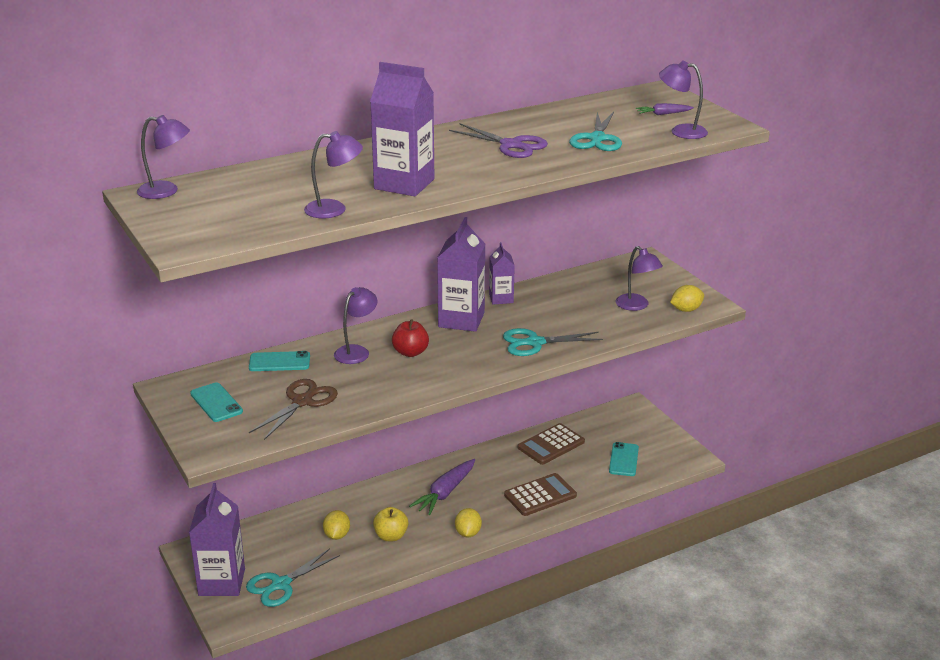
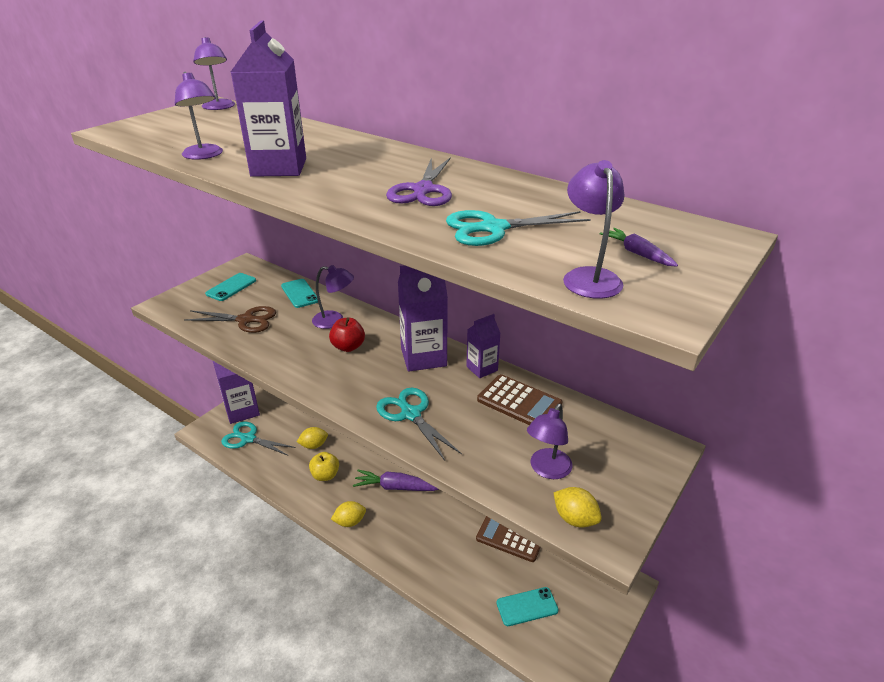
camera: 65 degrees right, 5 degrees up
(540, 495) = (428, 555): brown calculator -> brown calculator (519, 402)

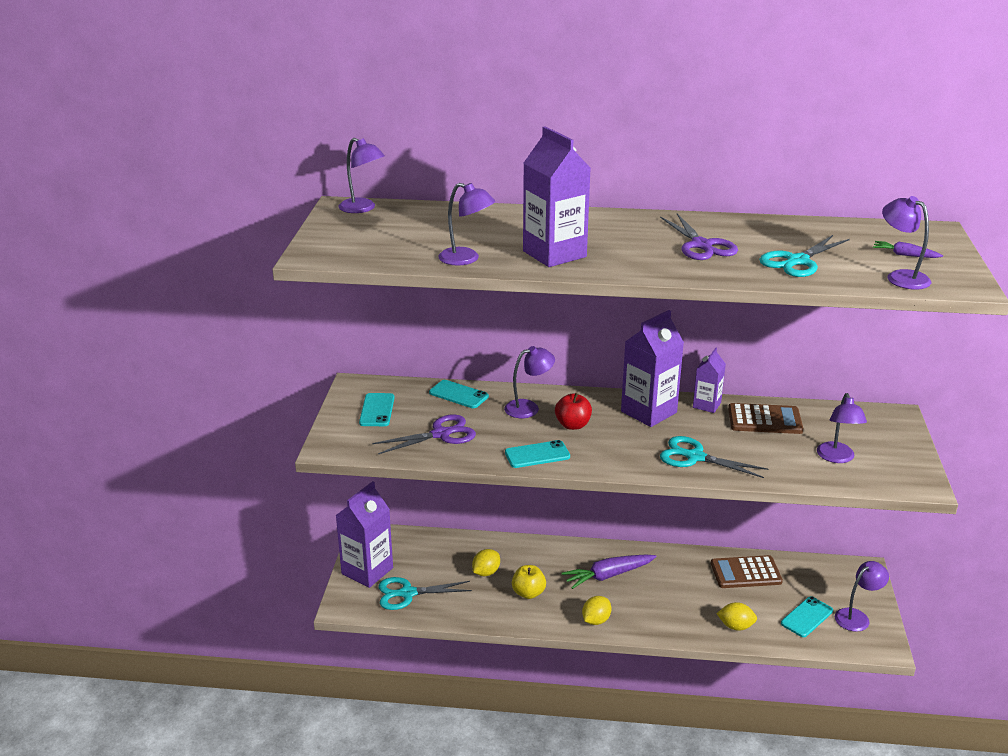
camera: 30 degrees left, 5 degrees down
(246, 320) = (441, 434): brown scissors -> purple scissors
(288, 362) = (537, 455): none -> turquoise phone
(575, 519) = (887, 480): yellow lemon -> yellow lemon (735, 626)
(576, 631) = (857, 617): none -> purple lamp

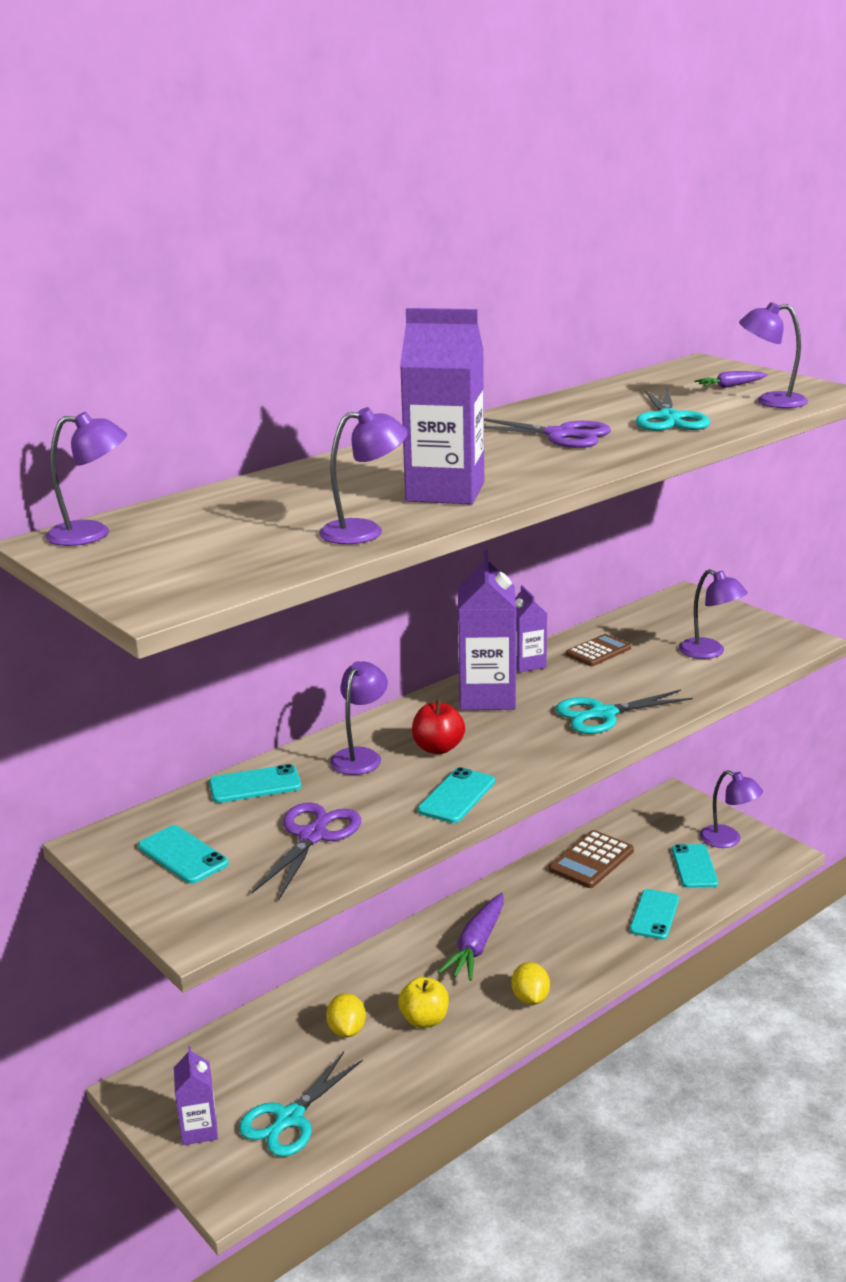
camera: 45 degrees left, 5 degrees down
(367, 571) = (199, 1129): purple carton -> purple carton, size x0.57
(735, 626) = (654, 914): yellow lemon -> turquoise phone
(764, 420) = (598, 651): brown calculator -> brown calculator, size x0.67
(857, 617) = (728, 840): purple lamp -> purple lamp turned 120 degrees clockwise

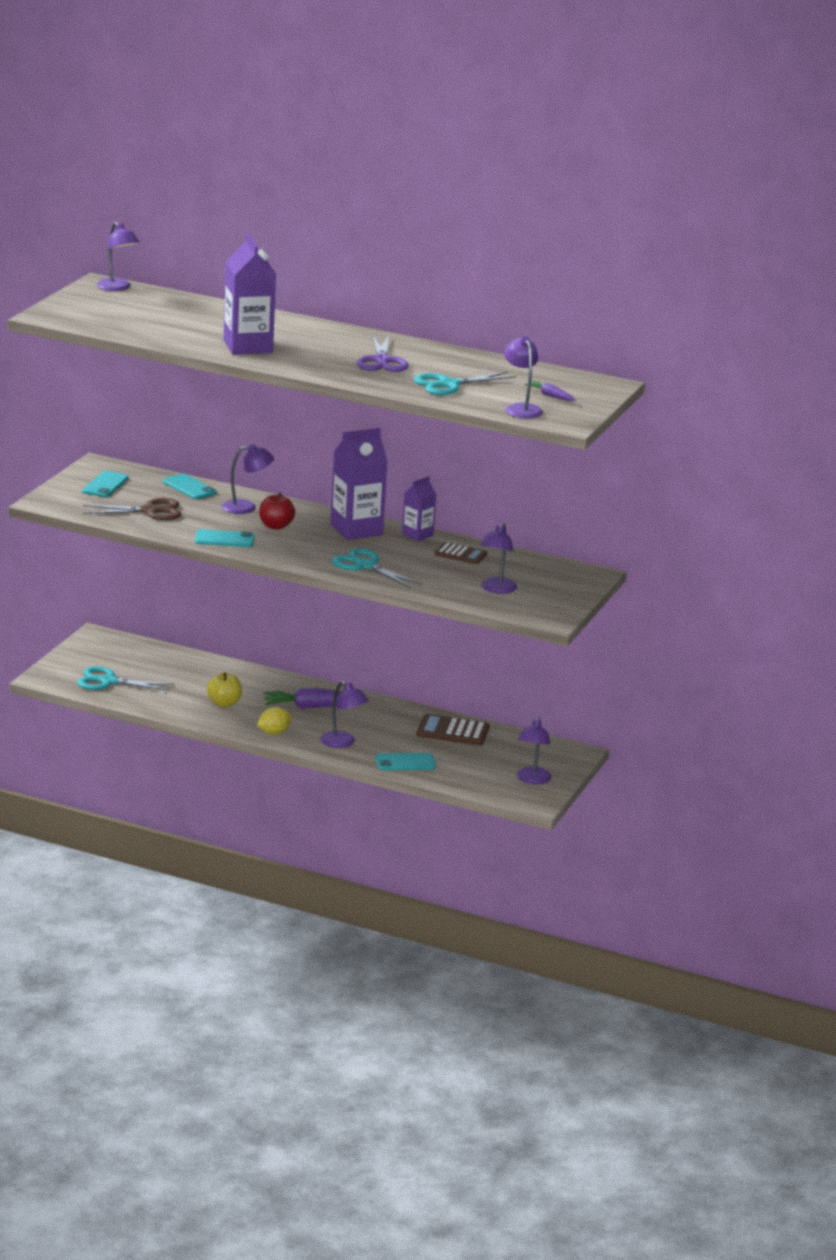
camera: 60 degrees right, 0 degrees up
(199, 1129) = (80, 659): purple carton -> none
(313, 836) = (150, 511): purple scissors -> brown scissors
(347, 1030) = (194, 682): yellow lemon -> none
(364, 531) = (170, 338): purple lamp -> purple lamp (343, 743)
(694, 866) = (482, 770): turquoise phone -> none

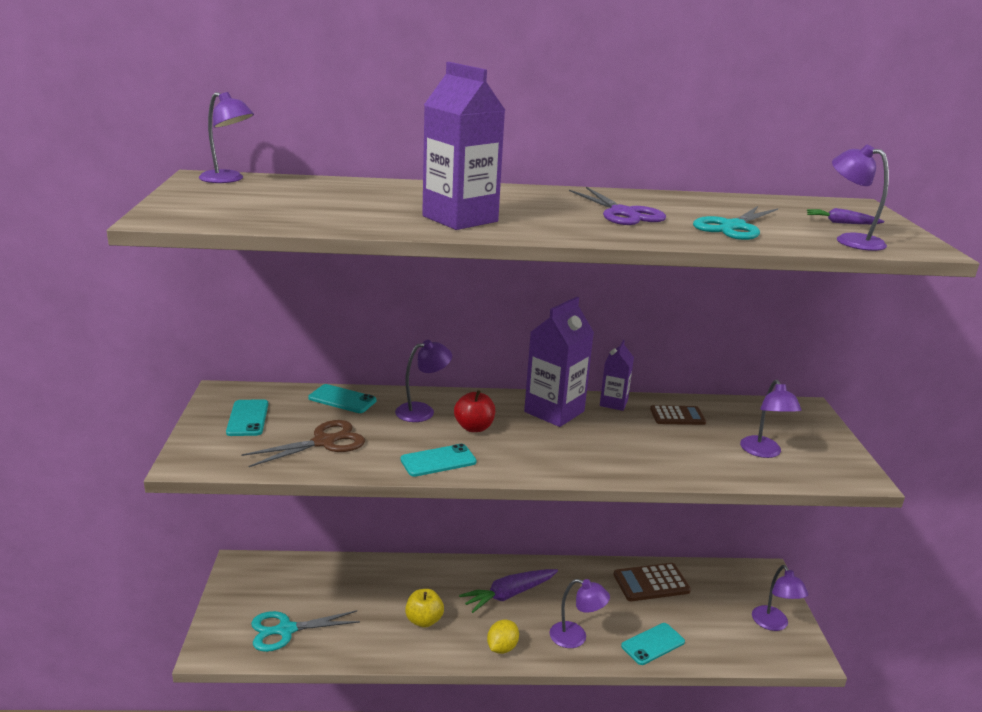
camera: 25 degrees left, 0 degrees up
(365, 566) = (614, 457): turquoise scissors -> none

